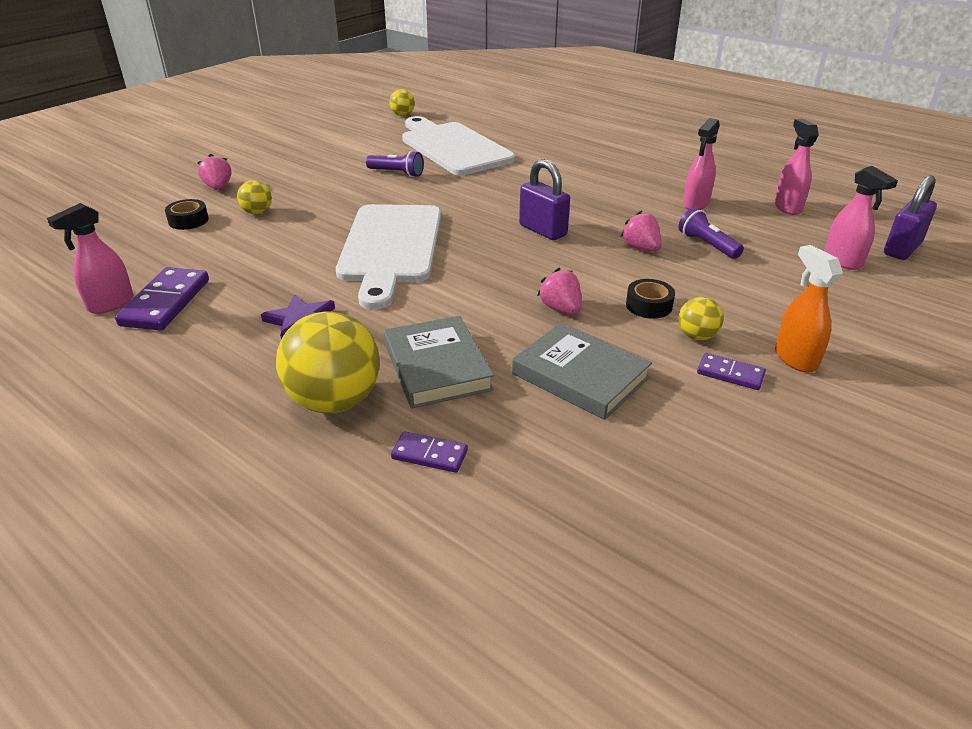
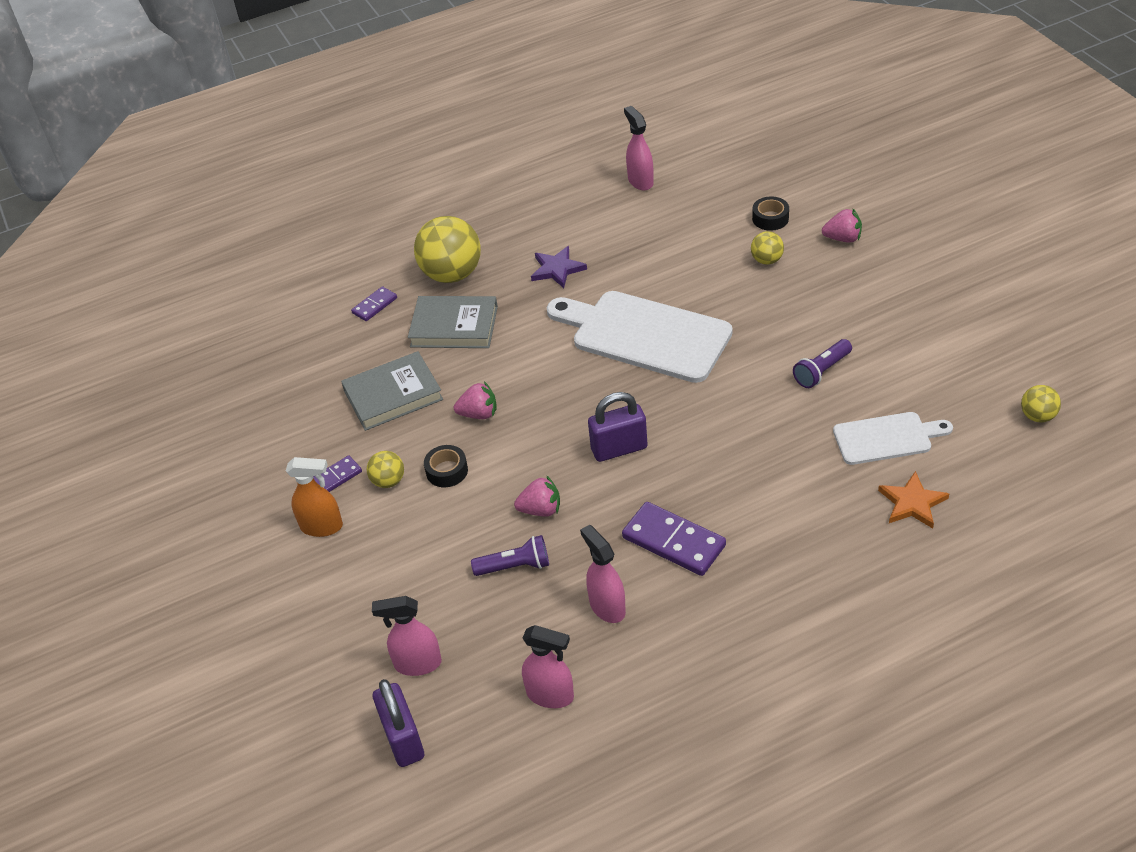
camera: 120 degrees right, 10 degrees up
(166, 302) = (626, 206): purple domino -> purple domino (673, 542)
(453, 147) = (887, 438): white cutting board -> white cutting board, size x0.56
(505, 135) = (912, 503): none -> orange star

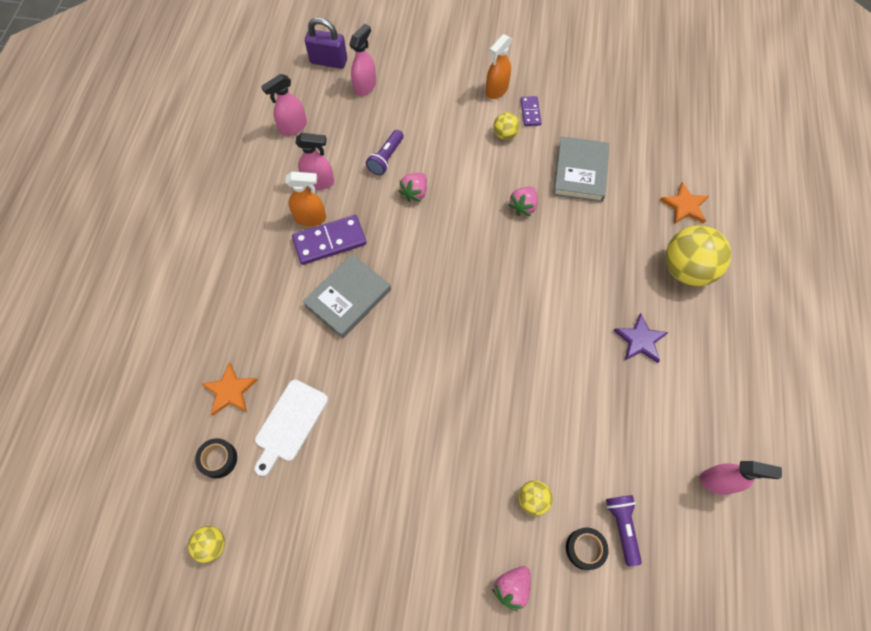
camera: 120 degrees right, 20 degrees up
(374, 305) = (684, 206): purple domino -> orange star
(447, 471) = (488, 165): black tape -> black tape (218, 459)
(454, 326) = (623, 239): grey book -> grey book (348, 298)
(619, 448) = (425, 262): purple padlock -> none
(644, 335) = (518, 348): white cutting board -> none
(662, 579) = (311, 218): none -> orange spray bottle
(822, 371) = (383, 435): purple flashlight -> purple flashlight (622, 527)

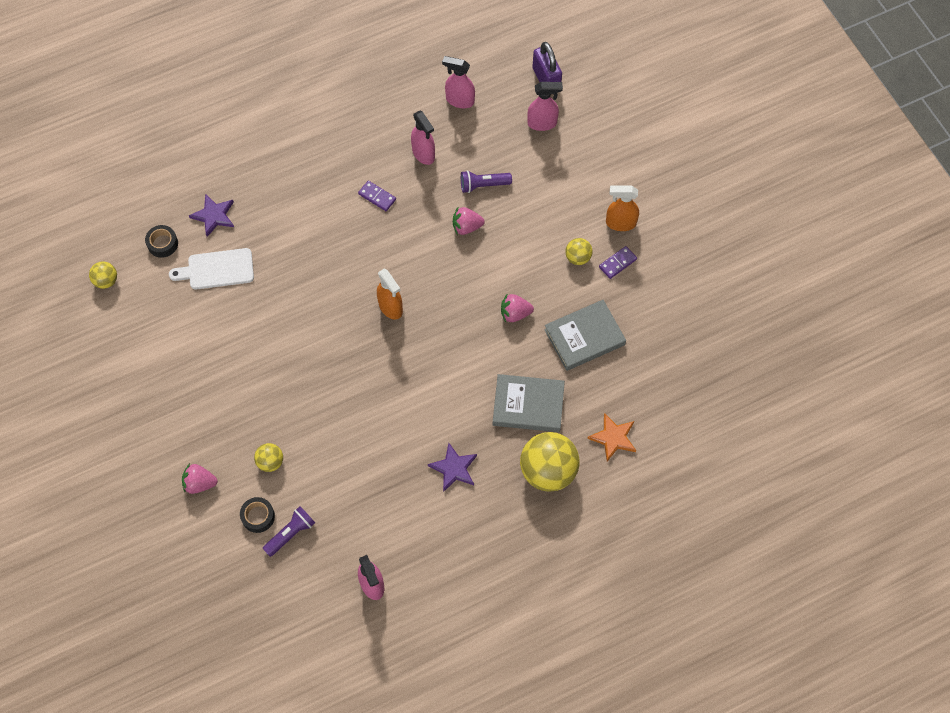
camera: 55 degrees right, 0 degrees up
(230, 391) = (214, 216): orange star -> purple star
(311, 218) = (387, 170): orange spray bottle -> orange spray bottle (390, 307)
(329, 241) = (377, 197): purple domino -> purple domino, size x0.56
(348, 298) = (339, 241): grey book -> grey book (528, 405)

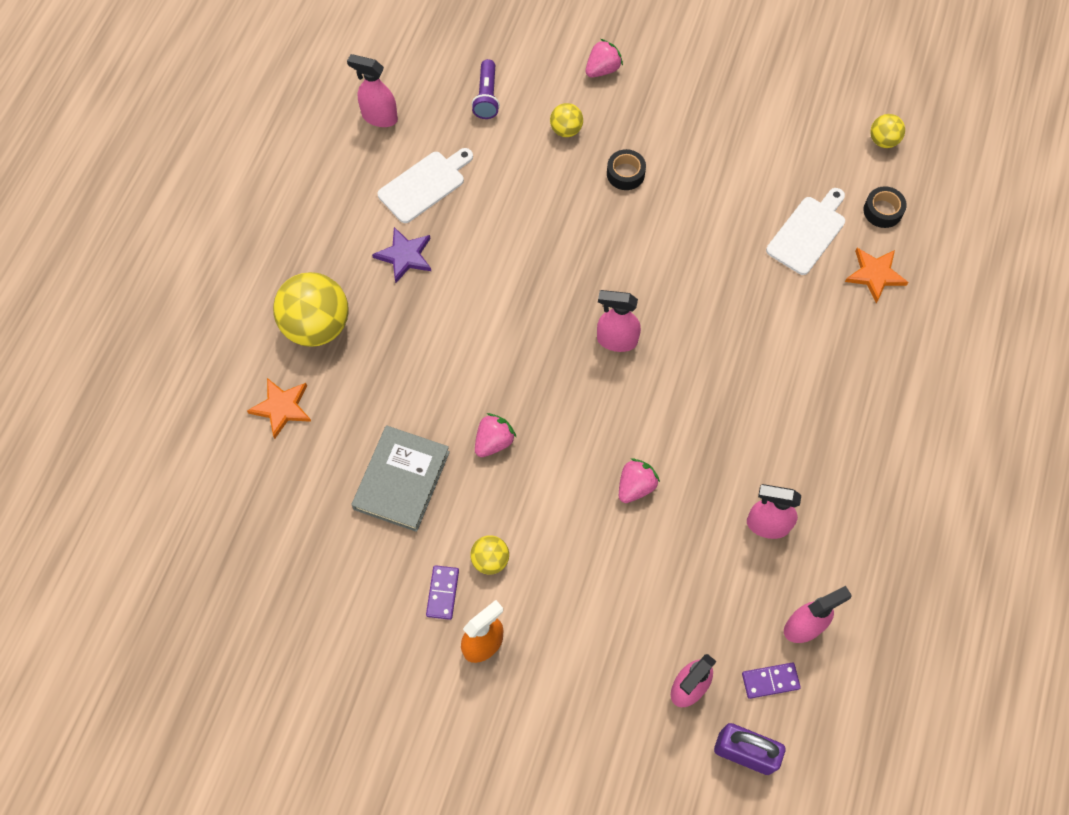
camera: 135 degrees right, 0 degrees up
(214, 216) = (875, 275): purple star -> orange star
(258, 516) = (527, 86): black tape -> black tape (625, 174)
(377, 197) = (756, 434): purple domino -> purple domino (770, 681)
(390, 307) = (616, 340): orange spray bottle -> pink spray bottle
(394, 506) = (424, 185): none -> white cutting board
(483, 185) = (669, 549): purple flashlight -> none
(528, 405) = (392, 366): grey book -> none

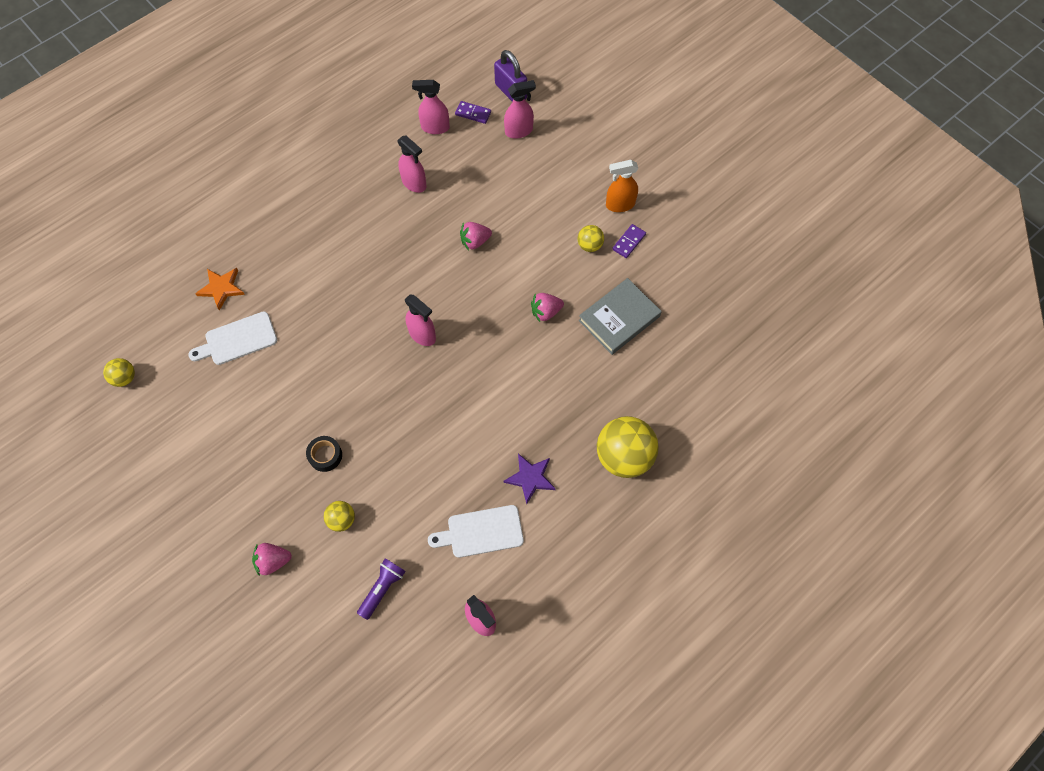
camera: 150 degrees left, 0 degrees up
(282, 407) = (677, 408): orange star -> none
(882, 211) = (175, 327): black tape -> none

